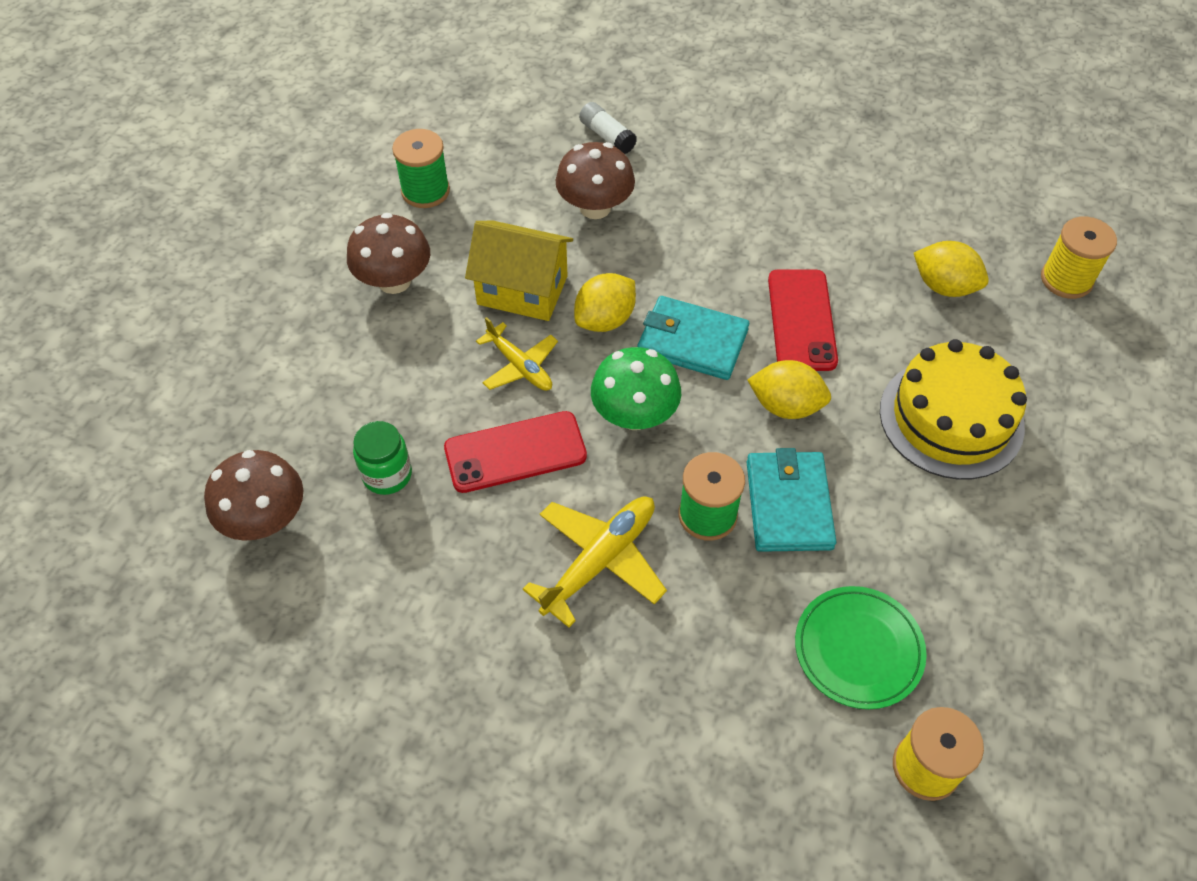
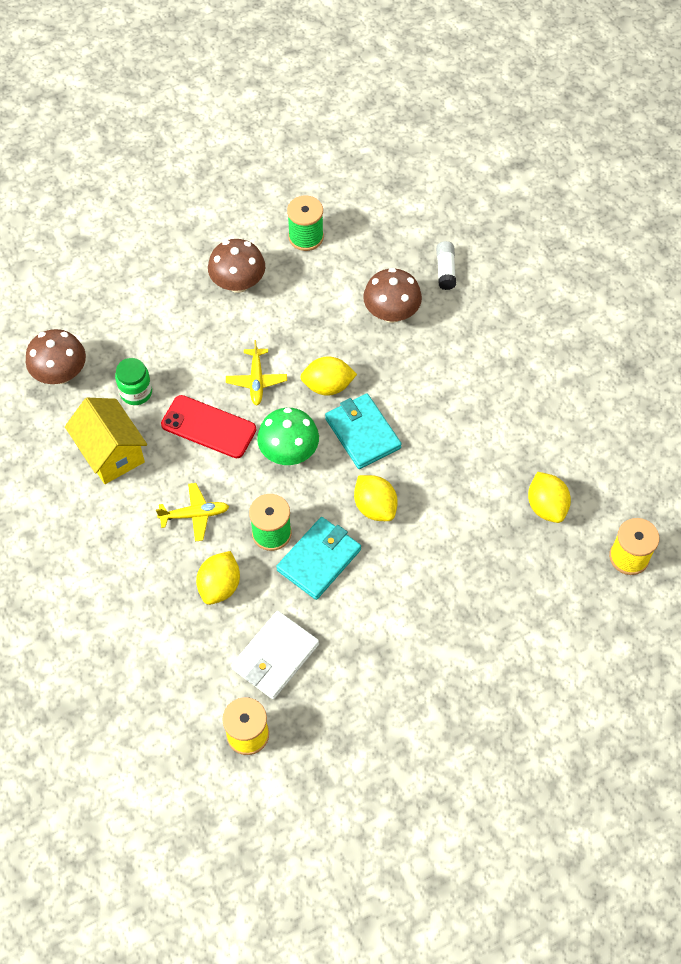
camera: 40 degrees right, 5 degrees up
(522, 290) = (300, 336): yellow house -> yellow house (111, 453)
(599, 561) = (194, 515): yellow plane -> yellow plane, size x0.66
(712, 619) = (220, 586): none -> yellow lemon
(802, 320) = (438, 465): red phone -> none
(858, 649) = (275, 657): green plate -> white wallet
(951, 418) = (460, 582): yellow cake -> none

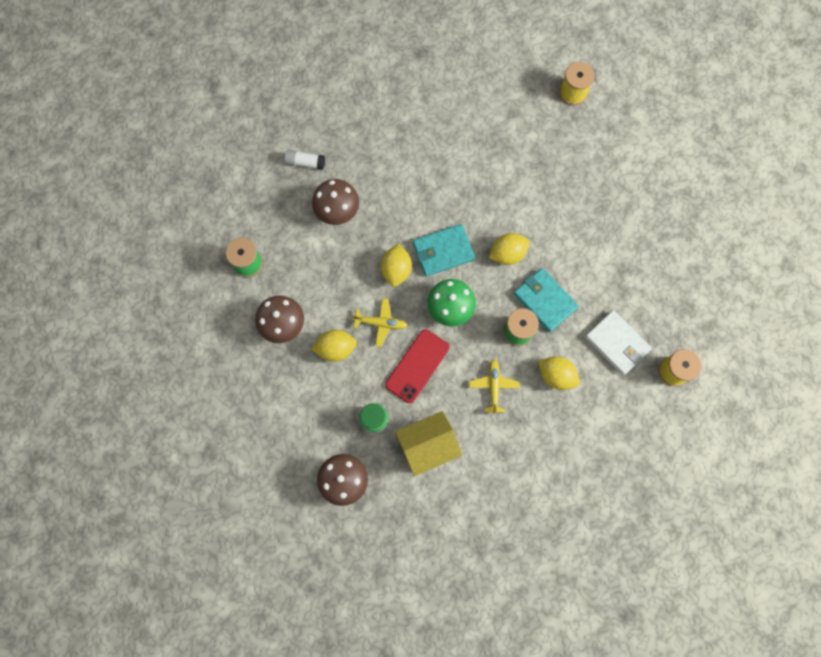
camera: 80 degrees left, 15 degrees up
(546, 506) = (525, 136): yellow lemon -> yellow lemon (336, 348)

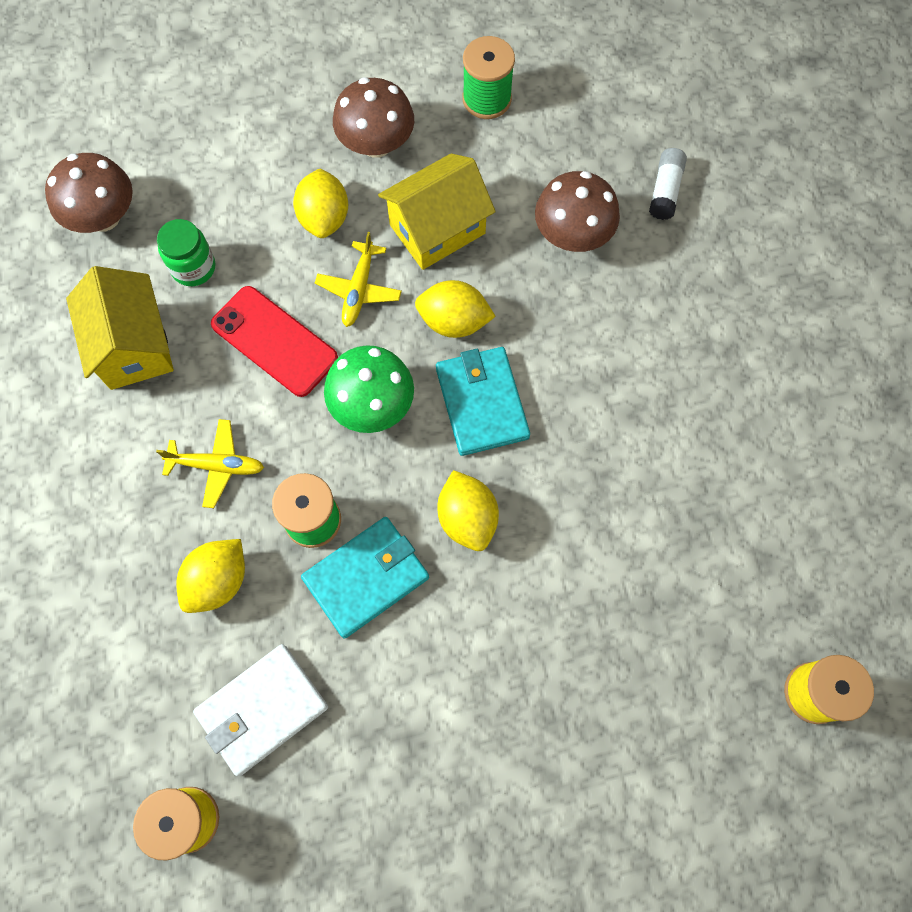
camera: 95 degrees right, 5 degrees down
(339, 284) = (437, 229): none -> yellow house

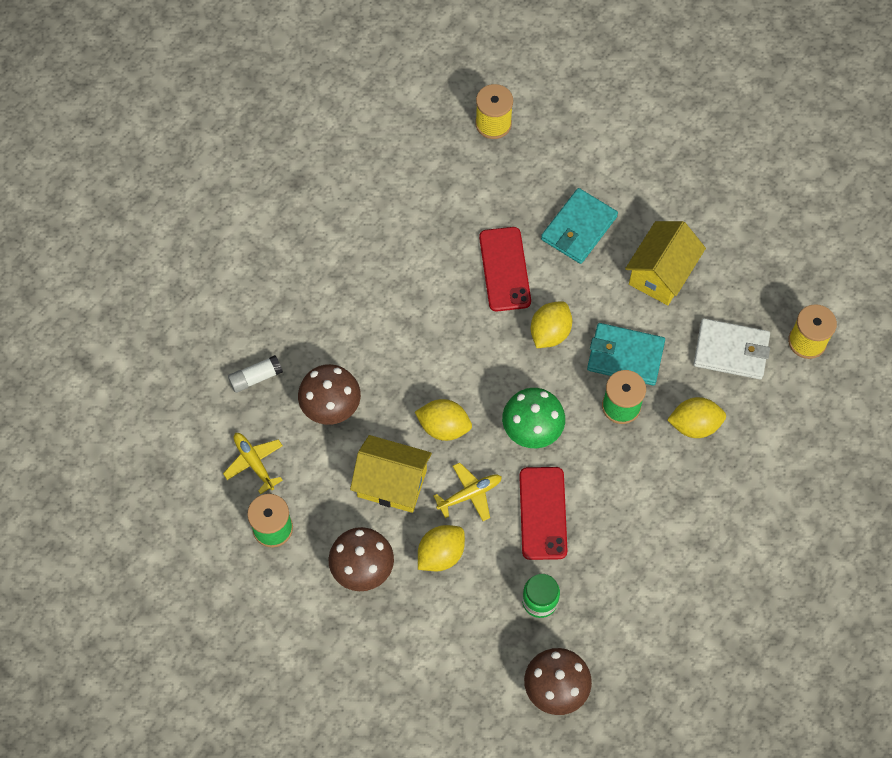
camera: 130 degrees left, 5 degrees down
(133, 346) = (617, 589): yellow house -> yellow house (661, 274)
(216, 465) = (639, 480): yellow plane -> yellow plane (254, 463)
(454, 321) = (444, 427): yellow lemon -> yellow lemon turned 45 degrees counterclockwise
(481, 403) = (480, 375): turquoise wallet -> turquoise wallet (579, 228)
(590, 535) = (505, 269): none -> red phone

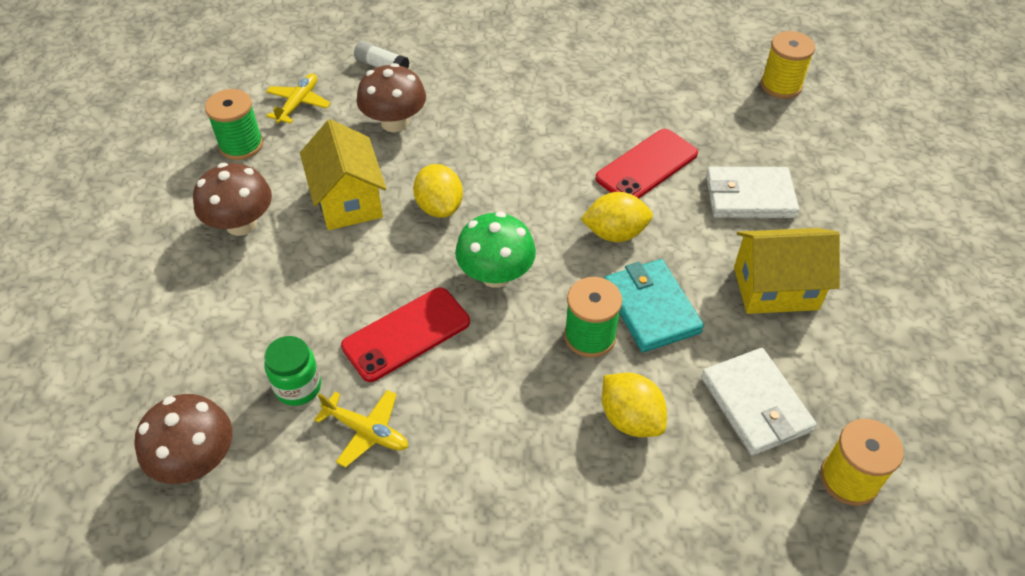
camera: 55 degrees right, 15 degrees down
(441, 554) = (297, 274): yellow lemon -> none
(469, 494) = (381, 263): yellow plane -> yellow plane (366, 431)
(579, 228) = (749, 196): turquoise wallet -> white wallet

